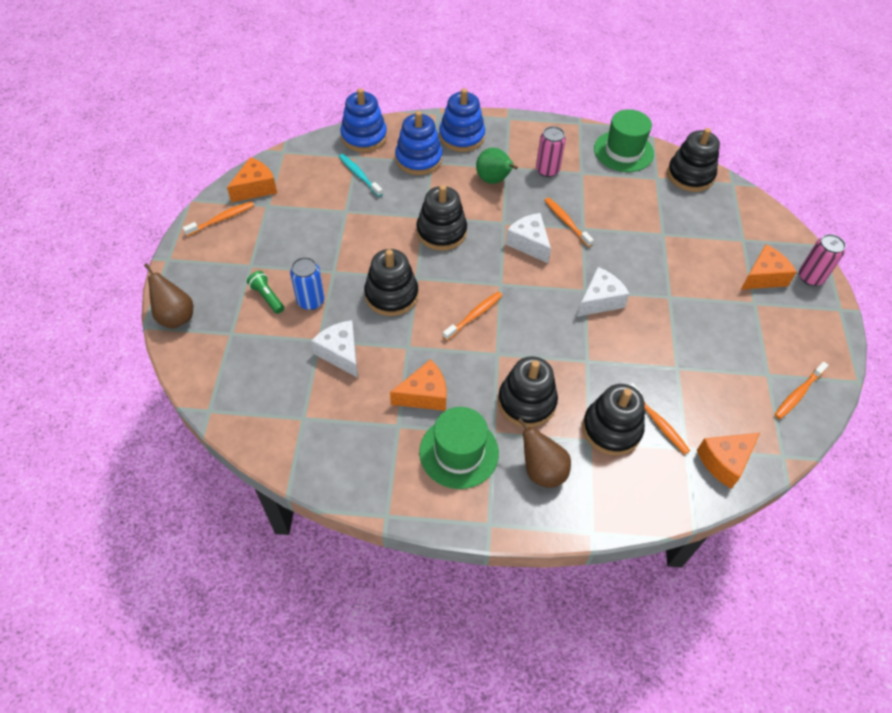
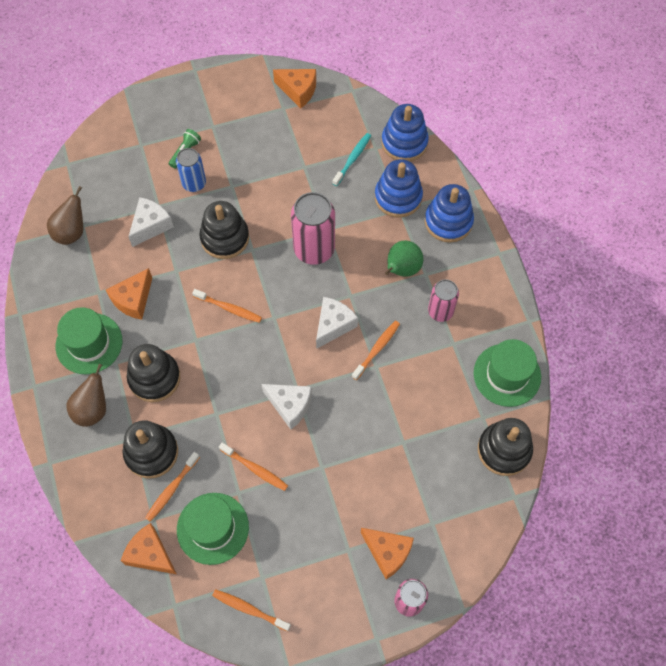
camera: 70 degrees right, 10 degrees up
(175, 317) = (141, 102): brown pear -> brown pear (71, 232)
(222, 219) = (252, 84): orange toothbrush -> orange toothbrush (255, 469)
(424, 395) = (133, 300): orange cheese -> orange cheese turned 75 degrees clockwise
(441, 232) = (314, 249): black stacking toy -> pink can
(709, 399) = (212, 528): none -> green hat

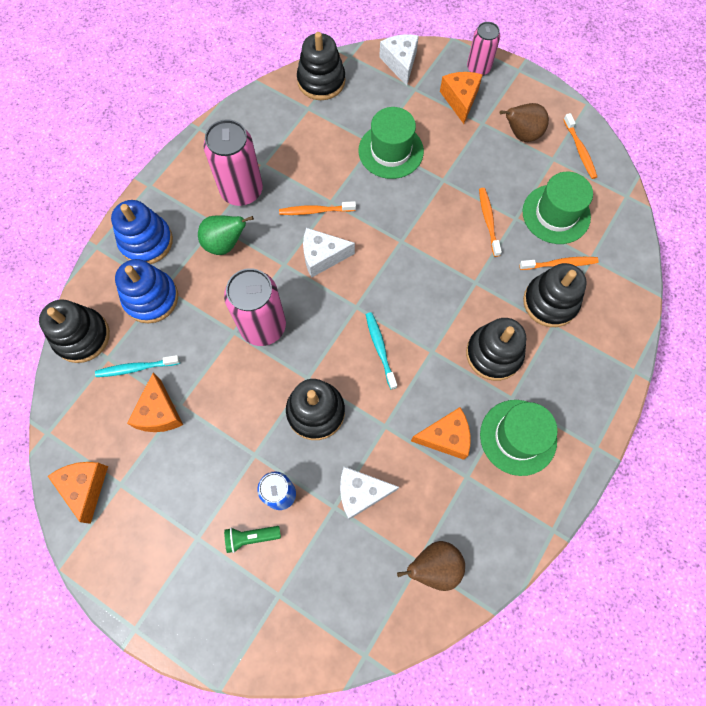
camera: 130 degrees left, 5 degrees up
(93, 409) = (564, 378): brown pear -> brown pear (521, 135)
(150, 554) = (614, 239): orange cheese -> orange cheese (159, 412)
(229, 308) = (380, 348): orange toothbrush -> turquoise toothbrush
(290, 406) = (418, 235): white cheese -> white cheese (400, 63)
(404, 142) = (82, 337): blue stacking toy -> black stacking toy
(440, 311) = (241, 190): pink can -> pink can, size x1.64
(507, 375) = (259, 114): green hat -> green hat (391, 151)

